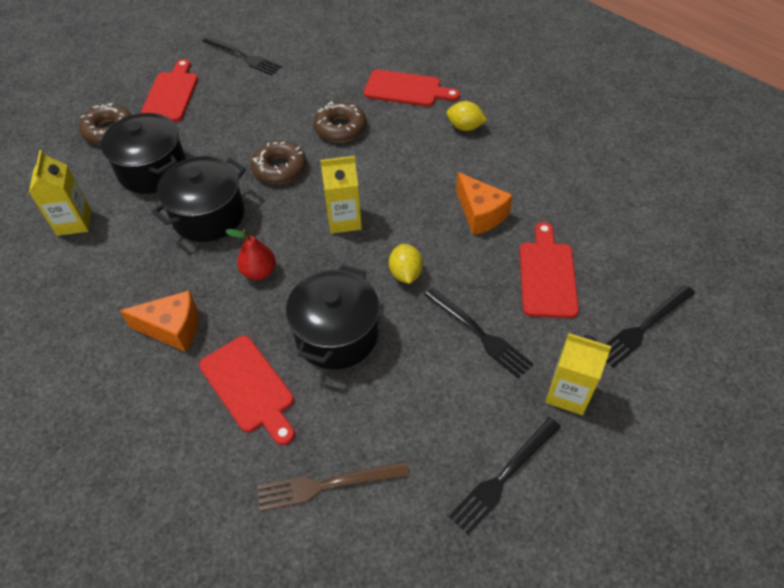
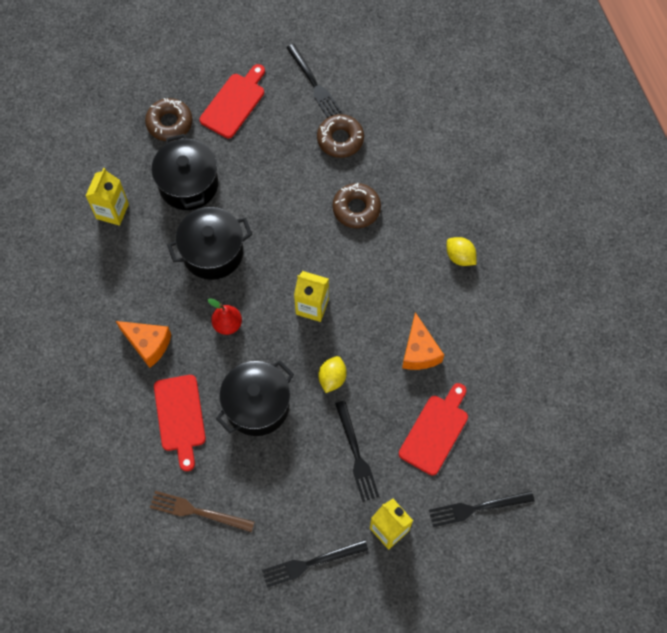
camera: 25 degrees right, 15 degrees up
(280, 168) = (287, 230): brown donut -> brown donut (340, 139)
(406, 89) = (434, 190): red cutting board -> none

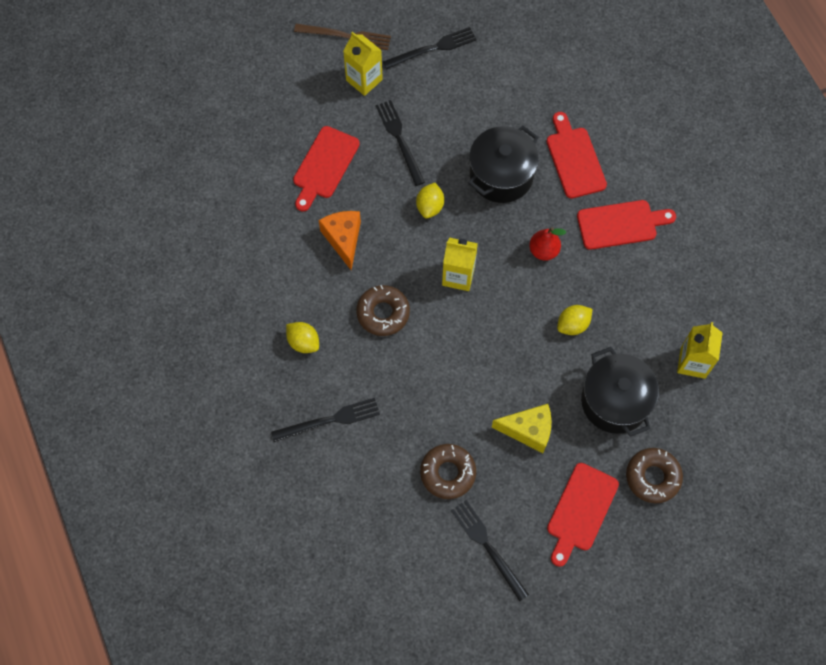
camera: 175 degrees right, 0 degrees up
(148, 344) = (621, 224): orange cheese -> red cutting board
(198, 512) = (541, 81): brown fork -> brown fork (346, 36)
(212, 252) = (573, 325): black pot -> yellow lemon
(267, 167) = (528, 430): none -> yellow cheese
(356, 208) = (421, 388): brown donut -> brown donut (383, 313)
(477, 508) = (283, 103): black fork -> black fork (330, 420)

